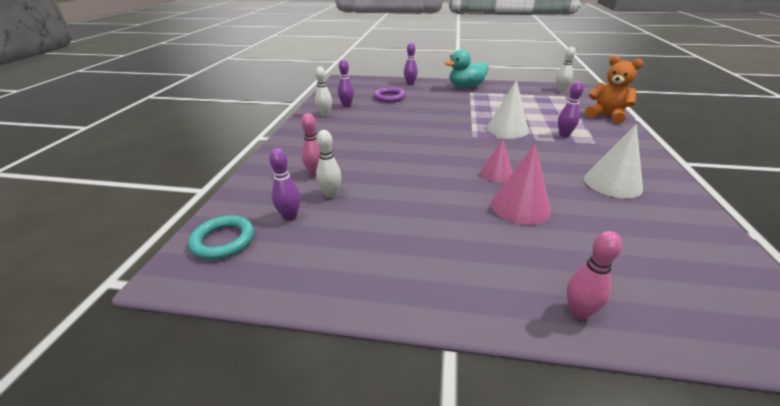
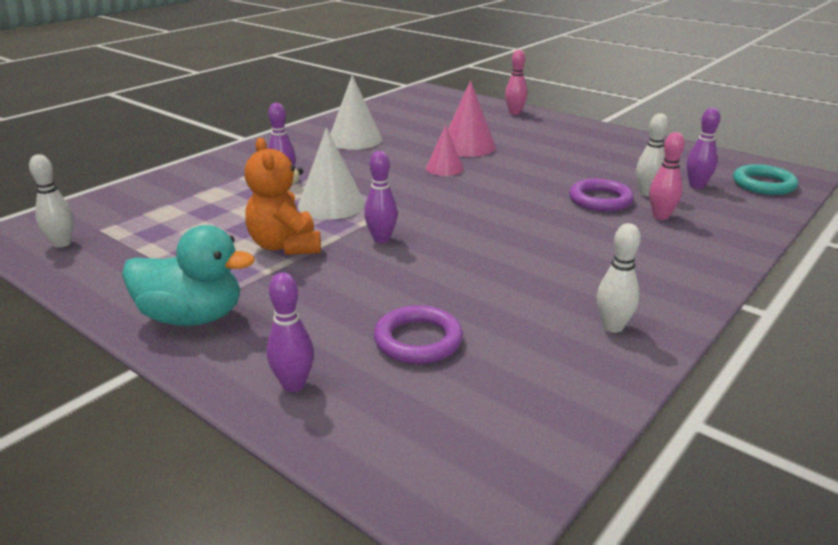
camera: 150 degrees left, 5 degrees down
(346, 106) = (546, 343): purple bowling pin -> purple bowling pin (381, 239)
(362, 176) = (600, 200): none -> purple ring
(606, 116) = (161, 184): orange teddy bear -> orange teddy bear (285, 246)

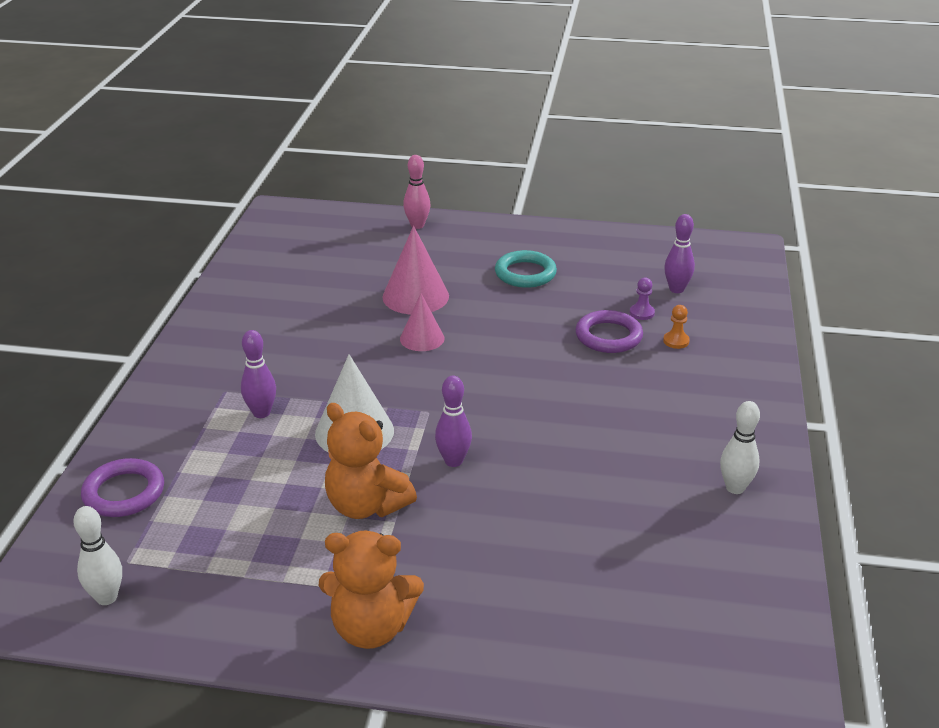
camera: 30 degrees left, 5 degrees up
(192, 317) = (371, 628): turquoise duck -> orange teddy bear
(293, 385) = (542, 657): purple bowling pin -> none
(355, 140) = (278, 322): white cone -> none
(418, 340) = (599, 566): purple ring -> purple ring (124, 493)
(647, 193) = (642, 313): white bowling pin -> purple pawn
(661, 216) = (676, 341): pink bowling pin -> orange pawn
(763, 184) = (729, 269): turquoise ring -> turquoise ring (525, 273)

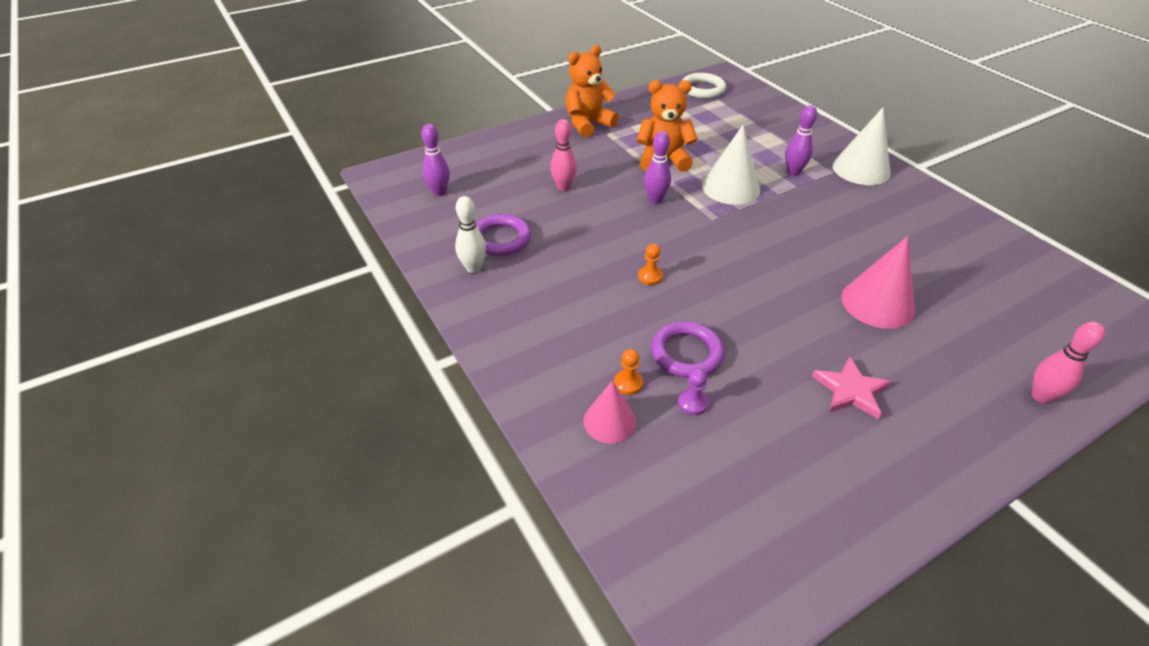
camera: 140 degrees right, 10 degrees up
(106, 597) = (702, 89): white bowling pin -> white ring
(124, 493) = (772, 115): purple ring -> purple ring (501, 239)
(195, 380) = (861, 169): none -> white cone
(422, 338) = (805, 267): pink cone -> pink cone (609, 421)
(525, 273) = (850, 390): turquoise ring -> pink star
(536, 534) = (563, 187): none -> pink bowling pin
(565, 395) = (650, 276): none -> orange pawn
(676, 289) = (699, 466): purple bowling pin -> purple bowling pin (439, 192)

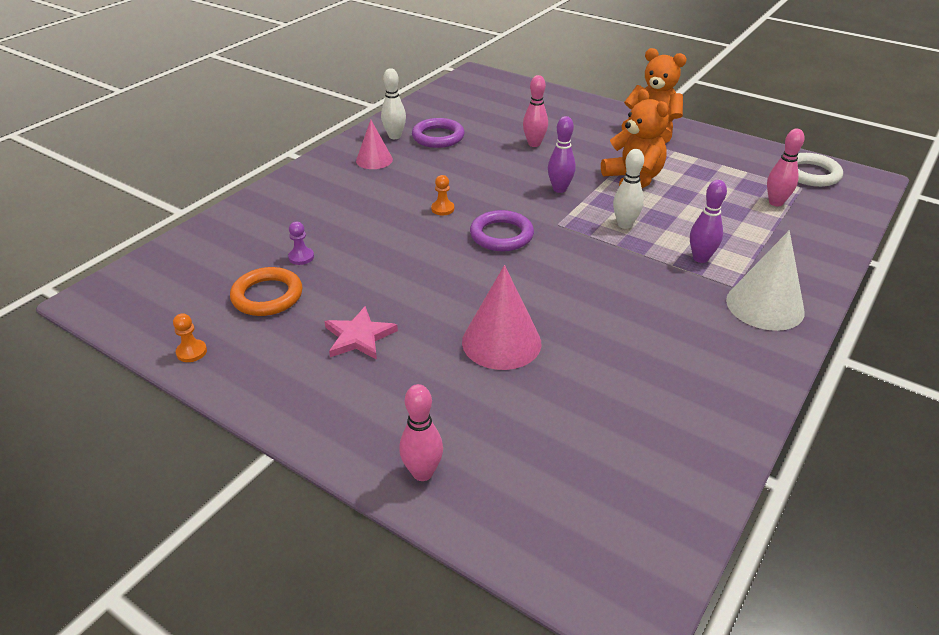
camera: 65 degrees right, 5 degrees down
(439, 192) = (475, 100): purple bowling pin -> none
(609, 421) = (265, 226): pink cone -> pink cone (374, 160)
(628, 383) = (307, 225): orange pawn -> orange pawn (191, 352)
(686, 353) = (356, 244): purple ring -> purple ring (501, 235)
(730, 187) = (624, 224): white cone -> white bowling pin
(733, 116) = (776, 202): none -> pink bowling pin
(759, 448) = (267, 296): none -> orange ring

